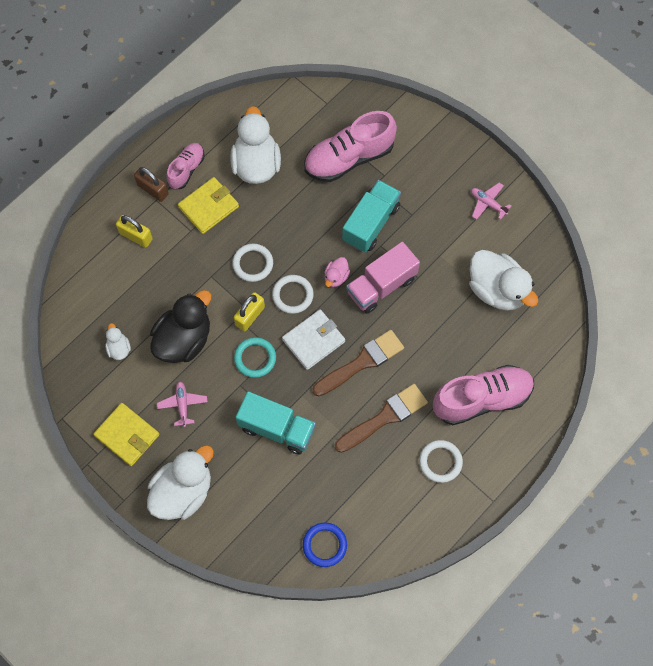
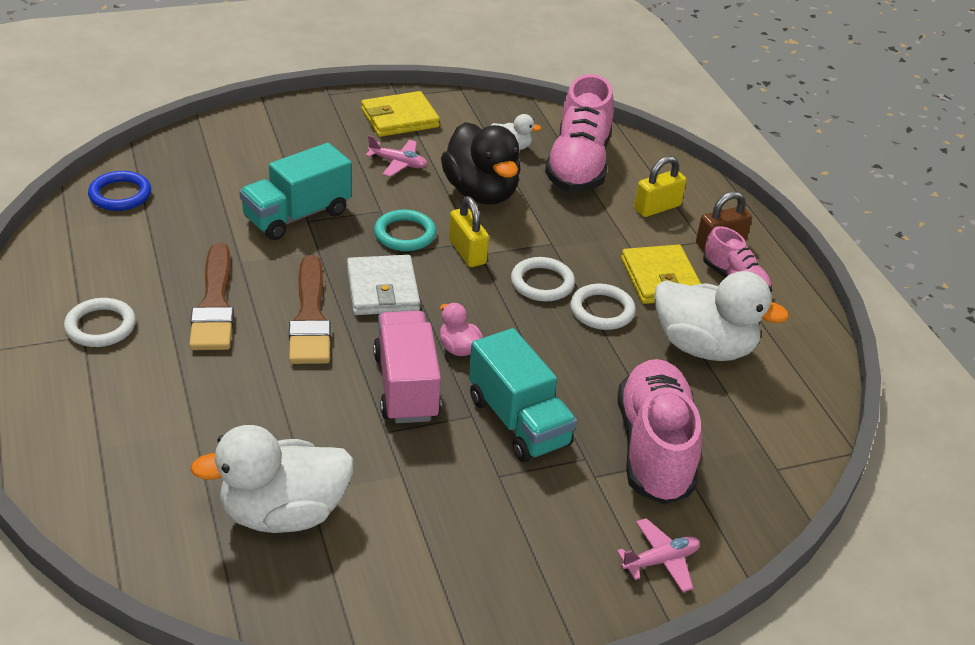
camera: 115 degrees right, 30 degrees down
(183, 491) = (296, 129): white duck -> none
(292, 295) = (465, 298): white ring -> white ring (602, 310)
(482, 399) = (136, 407): pink shoe -> pink shoe (578, 165)
(488, 203) = (447, 584): pink plane -> pink plane (660, 561)

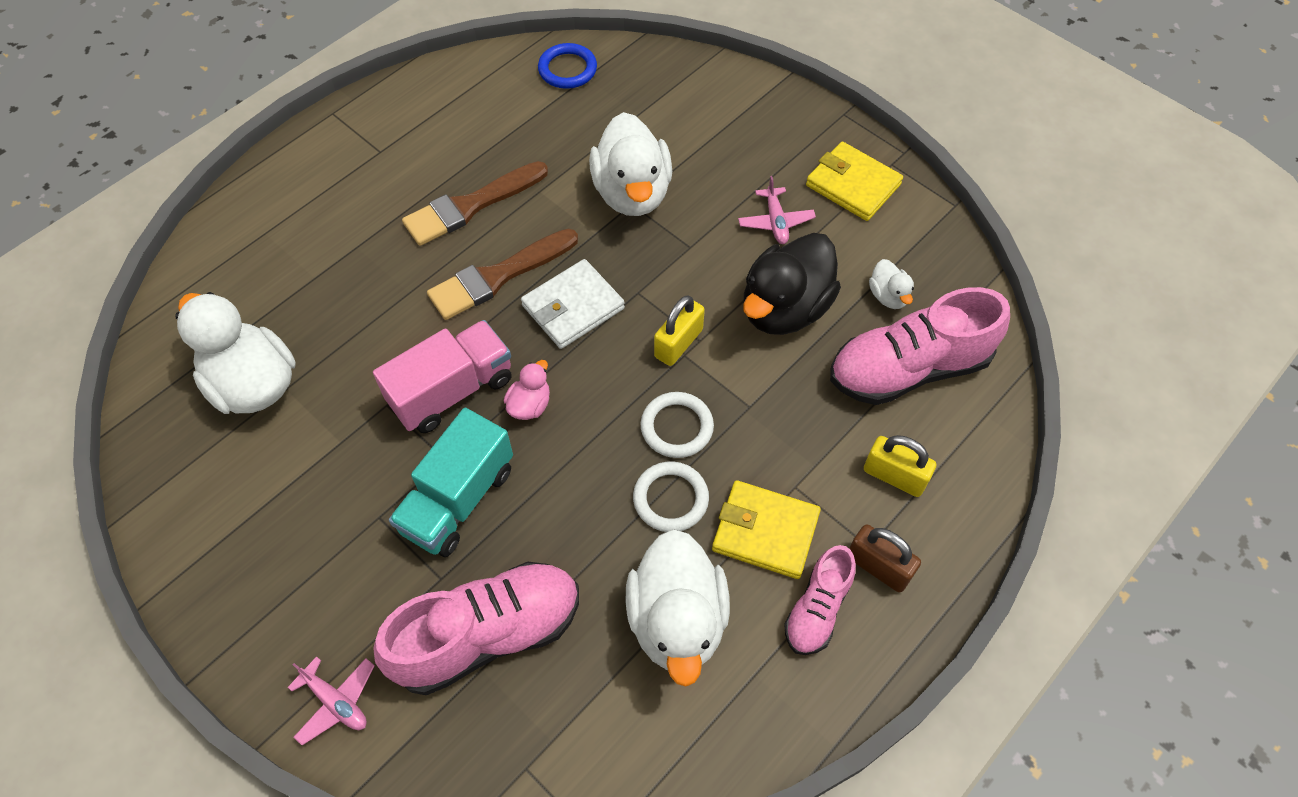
camera: 65 degrees right, 20 degrees up
(100, 326) = (397, 154): white ring -> none
(297, 215) = (632, 193): turquoise truck -> white duck
(405, 234) = (667, 282): turquoise ring -> none
(660, 279) = (765, 531): yellow wallet -> yellow wallet turned 60 degrees clockwise

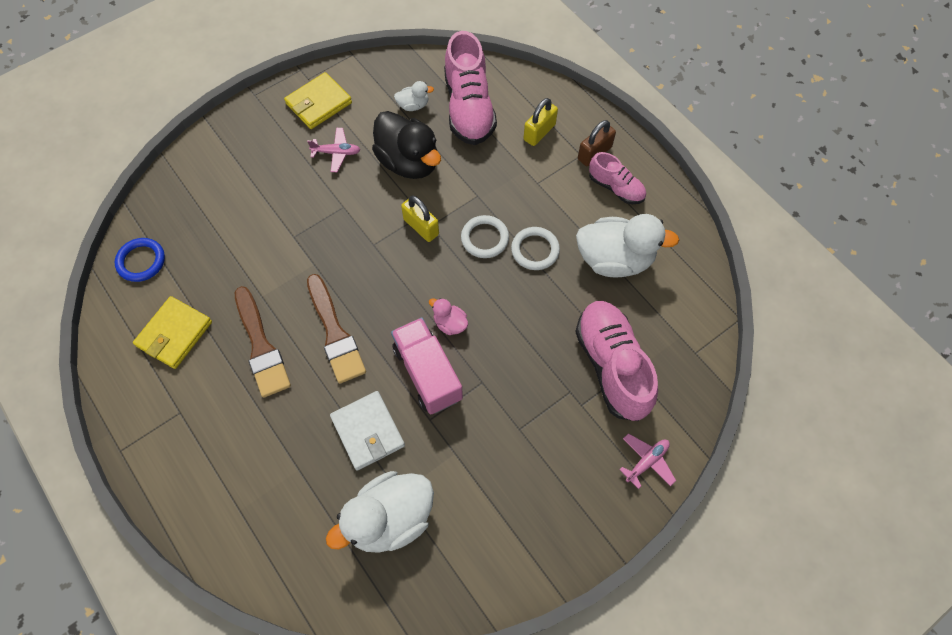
camera: 80 degrees left, 5 degrees up
(458, 500) = (515, 376): turquoise truck -> none
(573, 307) = (375, 287): white wallet -> white wallet (368, 431)
(632, 193) = (283, 235): white duck -> none
(765, 531) = (564, 204): yellow wallet -> yellow wallet (174, 334)

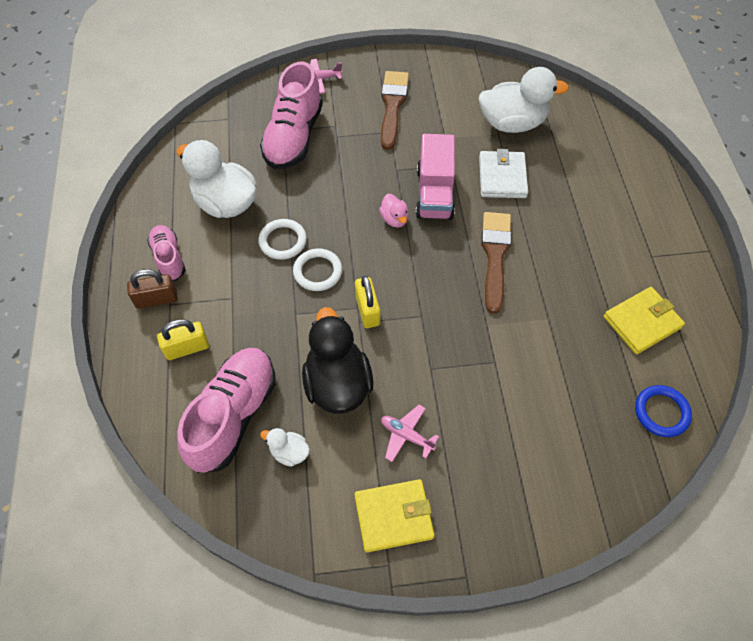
camera: 150 degrees left, 5 degrees down
(261, 346) = (564, 275): brown brush -> brown brush (392, 106)

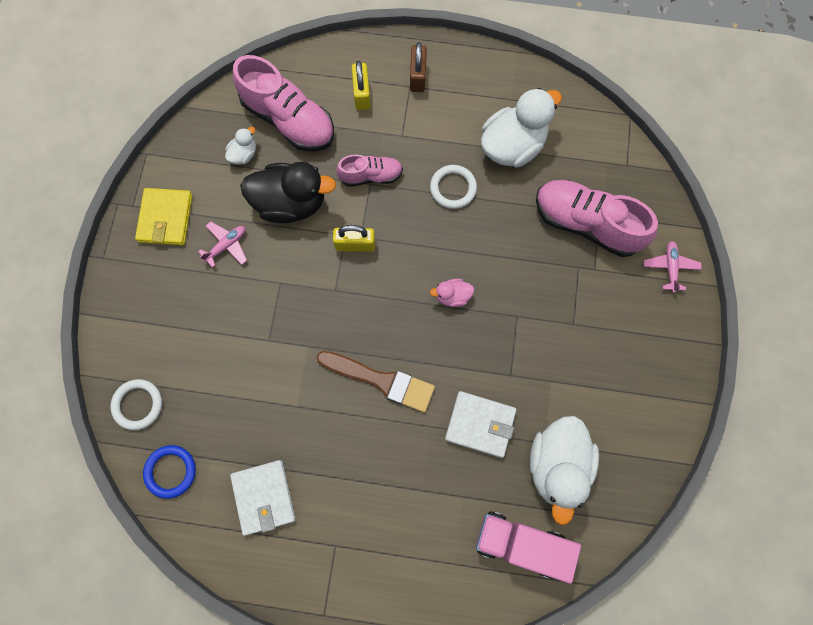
camera: 105 degrees right, 15 degrees up
(169, 258) = (459, 91): pink shoe -> pink shoe (371, 176)
(317, 271) = (409, 211): white ring -> white ring (138, 405)
(392, 106) = (612, 337): brown brush -> none
(434, 193) = (475, 345): pink truck -> pink truck (521, 544)
(642, 322) = (264, 497): yellow wallet -> white wallet

